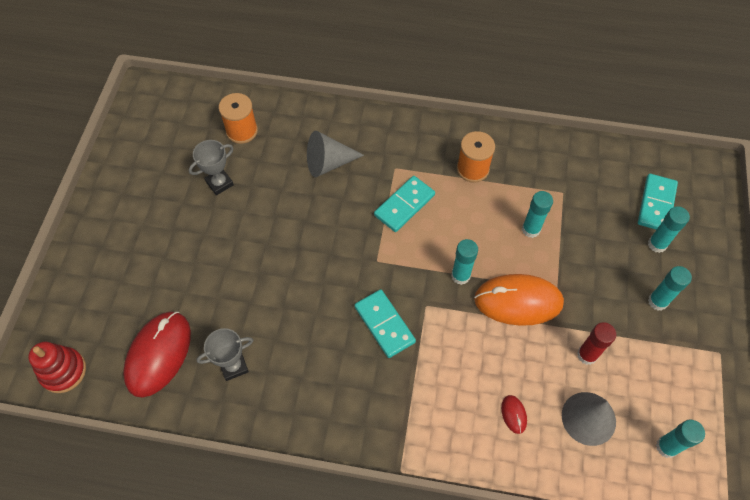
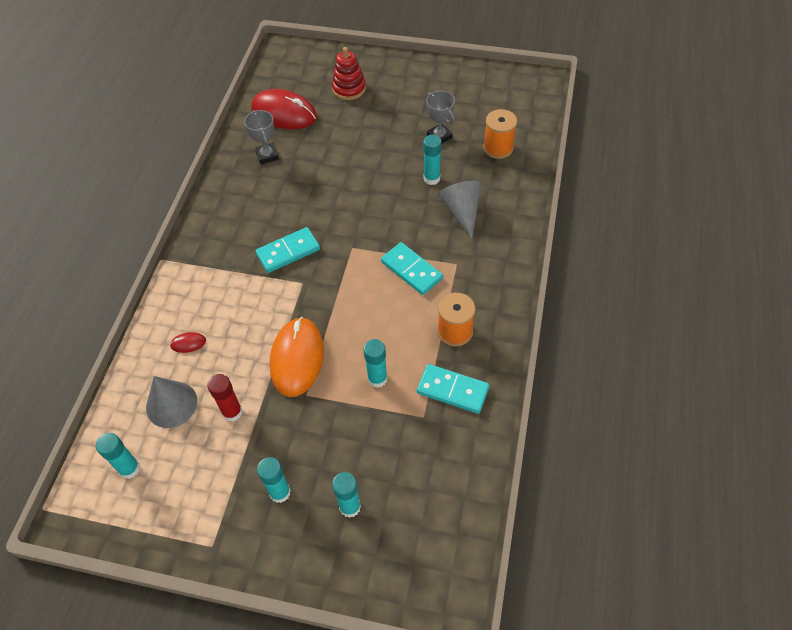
camera: 95 degrees right, 5 degrees down
(63, 371) = (279, 66): red stacking toy -> red stacking toy (349, 88)
(460, 276) = (330, 312): turquoise glue stick -> turquoise glue stick (431, 178)
(656, 204) = (404, 517): turquoise domino -> turquoise domino (452, 390)

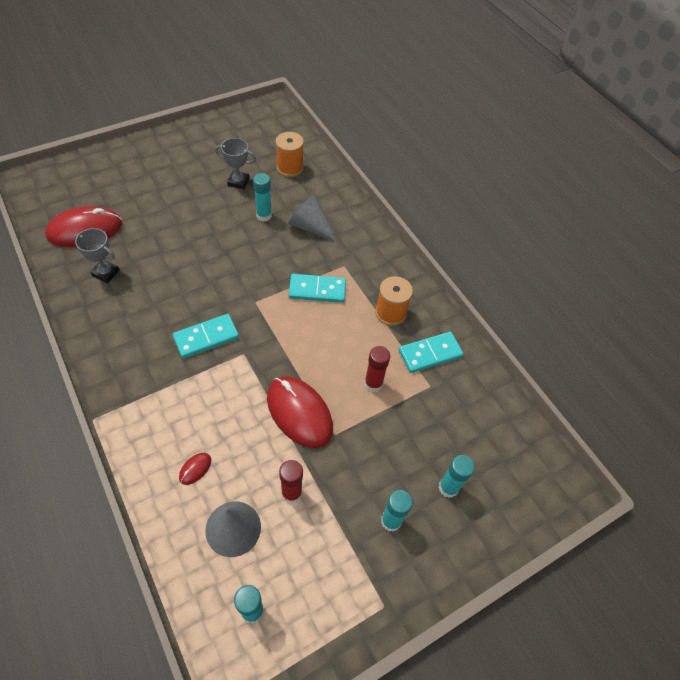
camera: 50 degrees left, 0 degrees up
(288, 252) = (206, 338): turquoise domino -> turquoise domino turned 45 degrees clockwise
(297, 358) = (299, 413): orange mouse -> red mouse
(349, 88) = (125, 182): red stacking toy -> none
(377, 379) = (373, 383): turquoise glue stick -> red glue stick

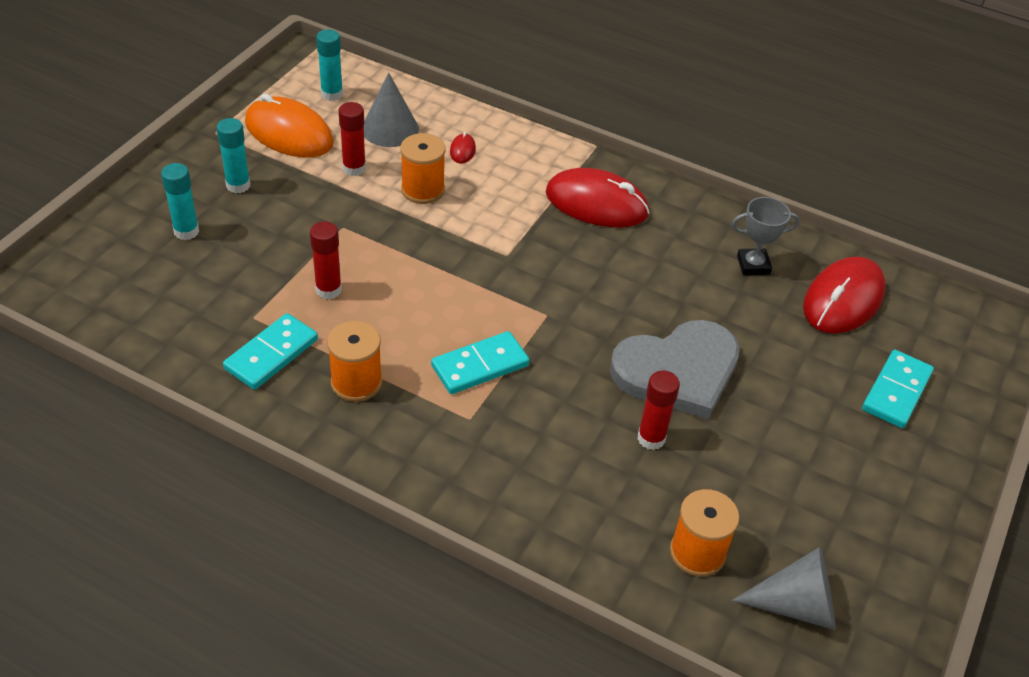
camera: 150 degrees right, 10 degrees down
(206, 338) = (564, 252): turquoise domino -> turquoise domino (896, 391)
(217, 238) = (678, 371): none -> grey heart
(238, 182) = (746, 477): grey trophy -> none
(255, 441) = (423, 190): none -> orange spool
(264, 215) = (651, 438): turquoise glue stick -> red glue stick
(299, 413) = (396, 229): red mouse -> red mouse (596, 203)
(310, 227) = (568, 455): grey cone -> grey cone (796, 605)
(320, 570) = (289, 133): none -> orange mouse

